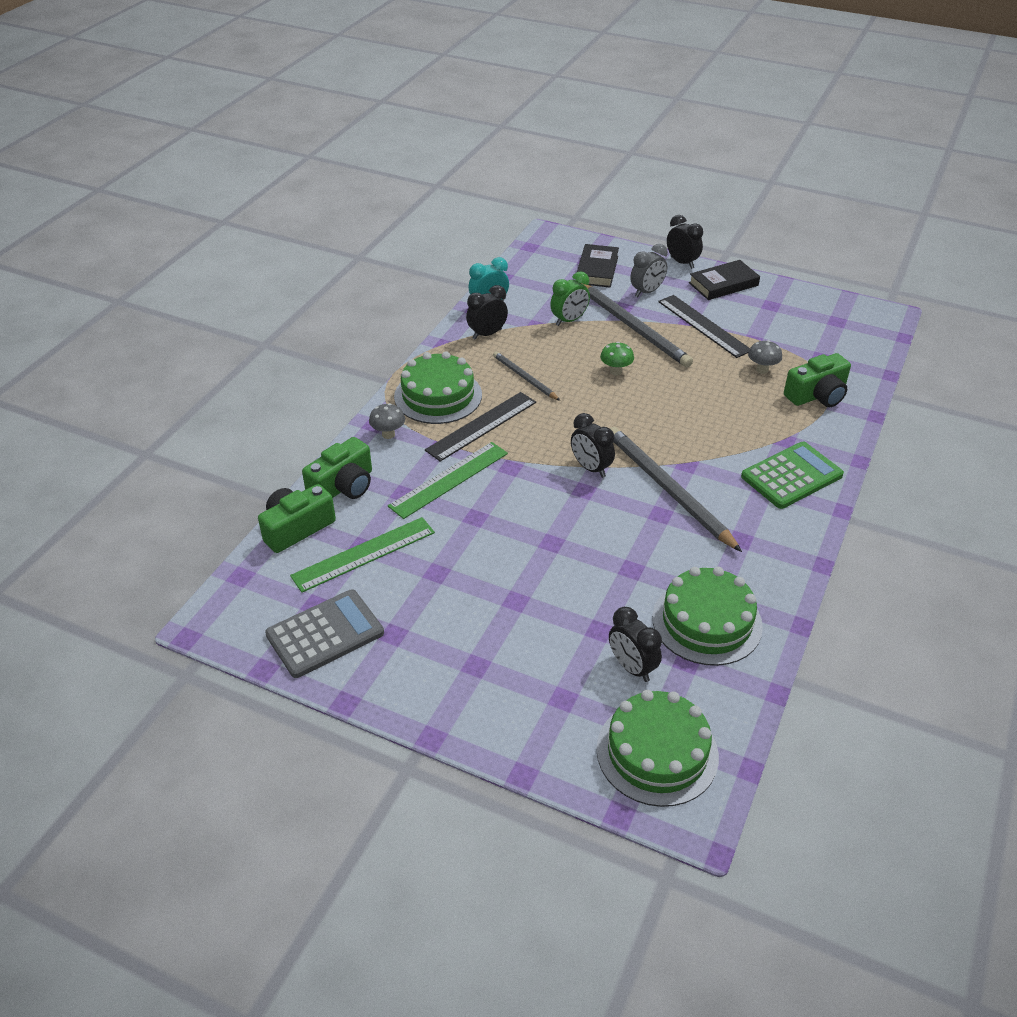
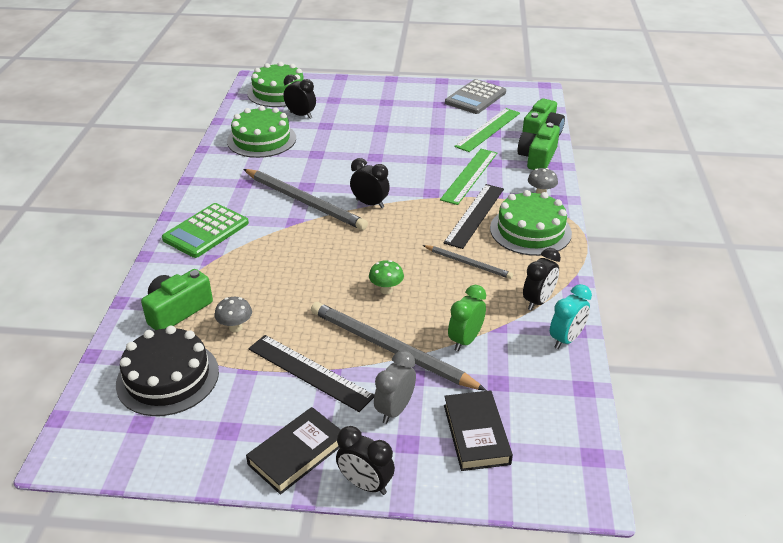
camera: 160 degrees right, 5 degrees down
(820, 345) = (168, 377): none -> black cake

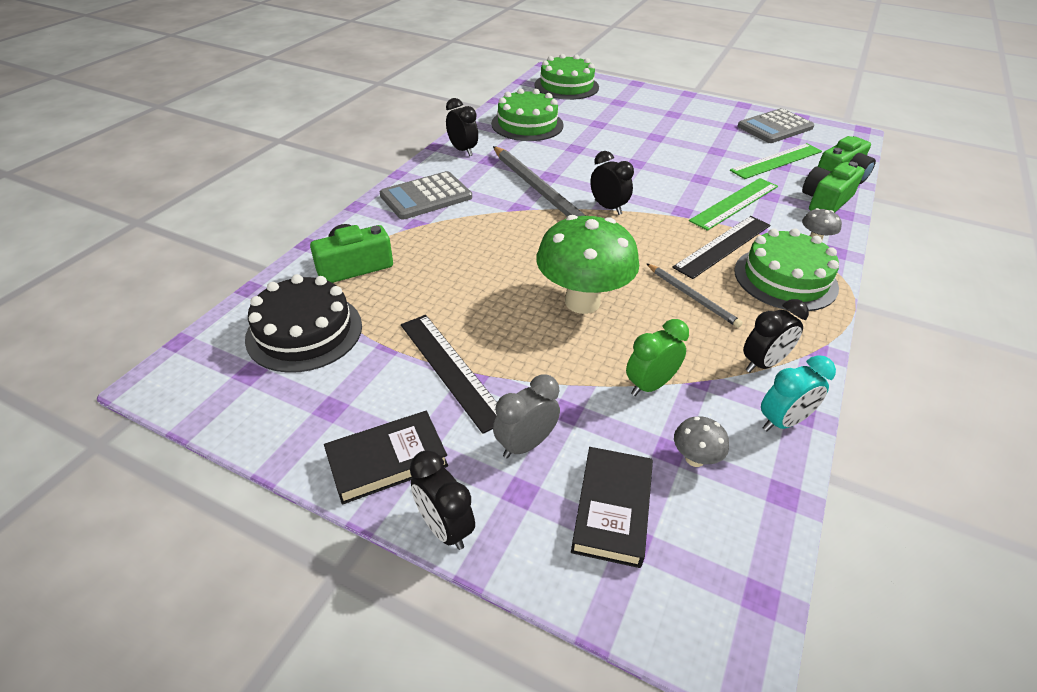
camera: 20 degrees right, 5 degrees up
(206, 231) = (426, 196): green calculator -> grey calculator
(235, 327) = (401, 299): grey mushroom -> grey mushroom (694, 459)
(301, 115) = (578, 110): black clock -> black clock (462, 150)
(386, 290) = (582, 302): green mushroom -> green mushroom, size x2.35
(390, 349) = (555, 370): grey pencil -> none

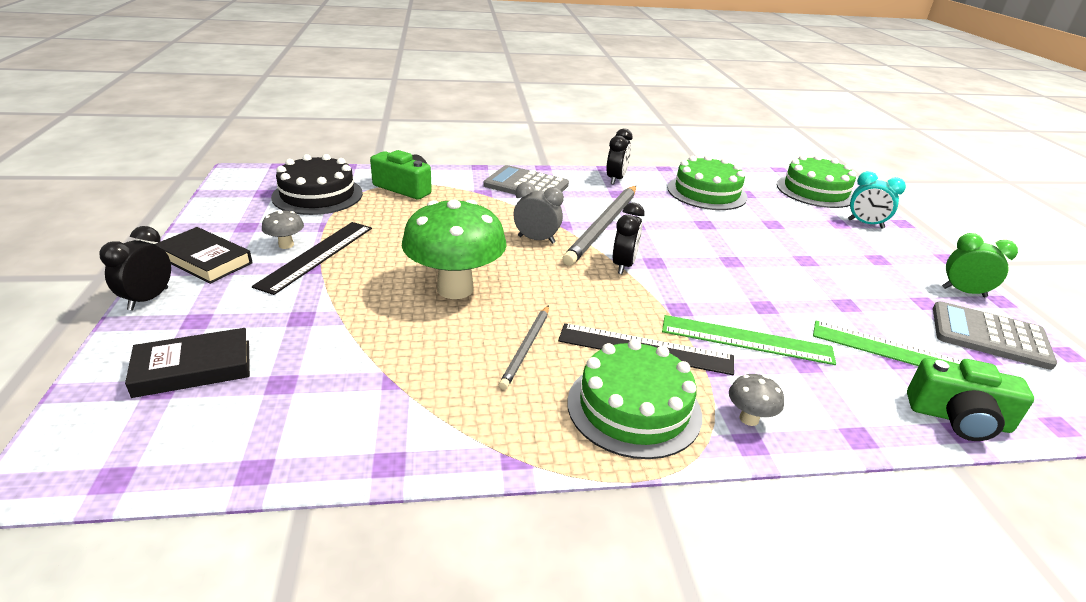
camera: 55 degrees right, 10 degrees down
(525, 444) = (249, 309): grey clock -> grey clock (536, 240)
(650, 385) = (364, 352): green clock -> green clock (963, 292)
(694, 459) = (277, 401): grey mushroom -> grey mushroom (286, 245)
(763, 363) = (454, 418): black clock -> none
(782, 421) = (366, 451): turquoise clock -> turquoise clock (865, 224)
(825, 201) = (864, 413): green camera -> none

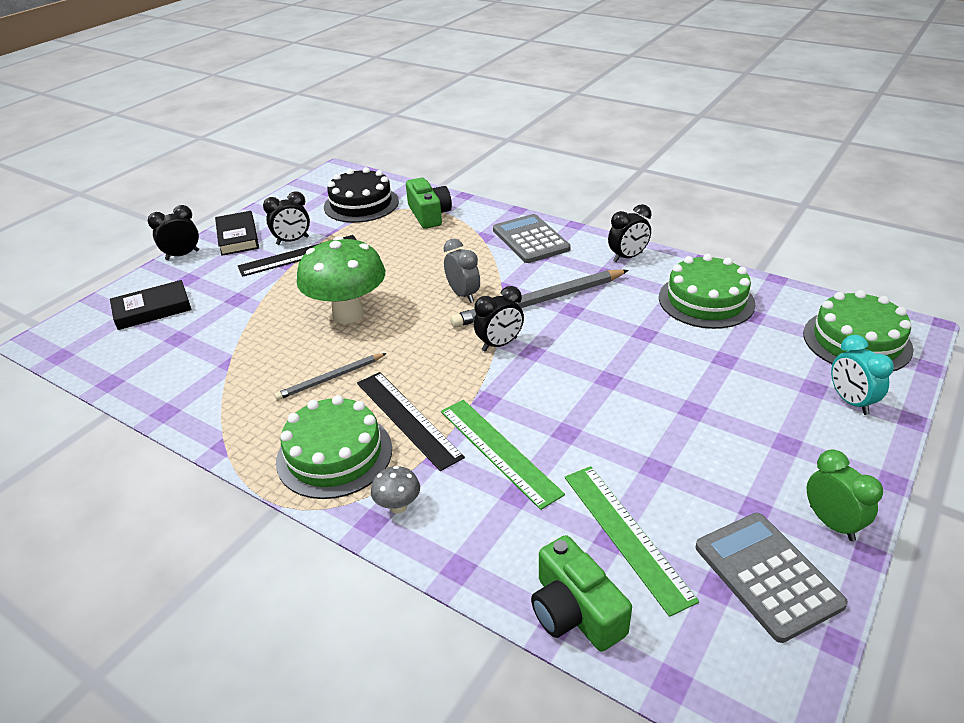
camera: 45 degrees right, 5 degrees up
(193, 368) = (152, 309): black book -> black book turned 45 degrees counterclockwise
(286, 245) = (292, 241): grey mushroom -> black clock

